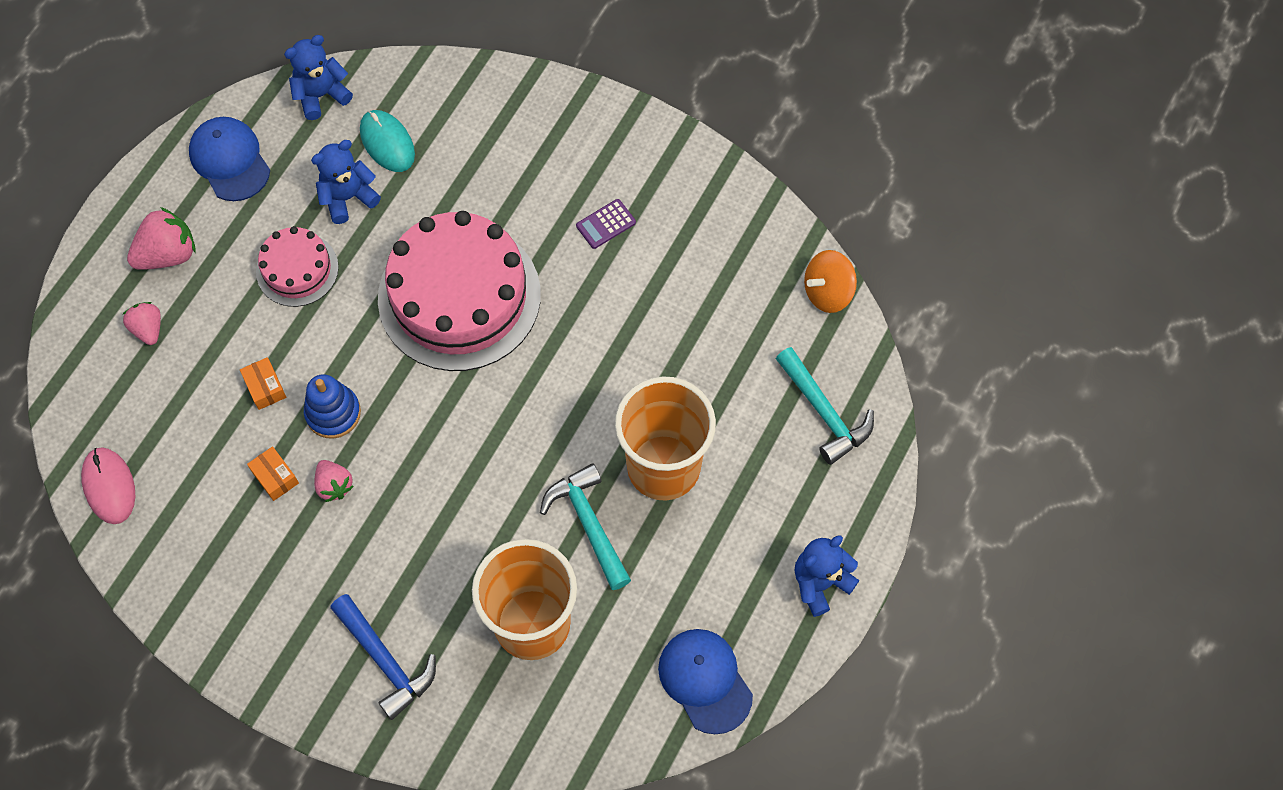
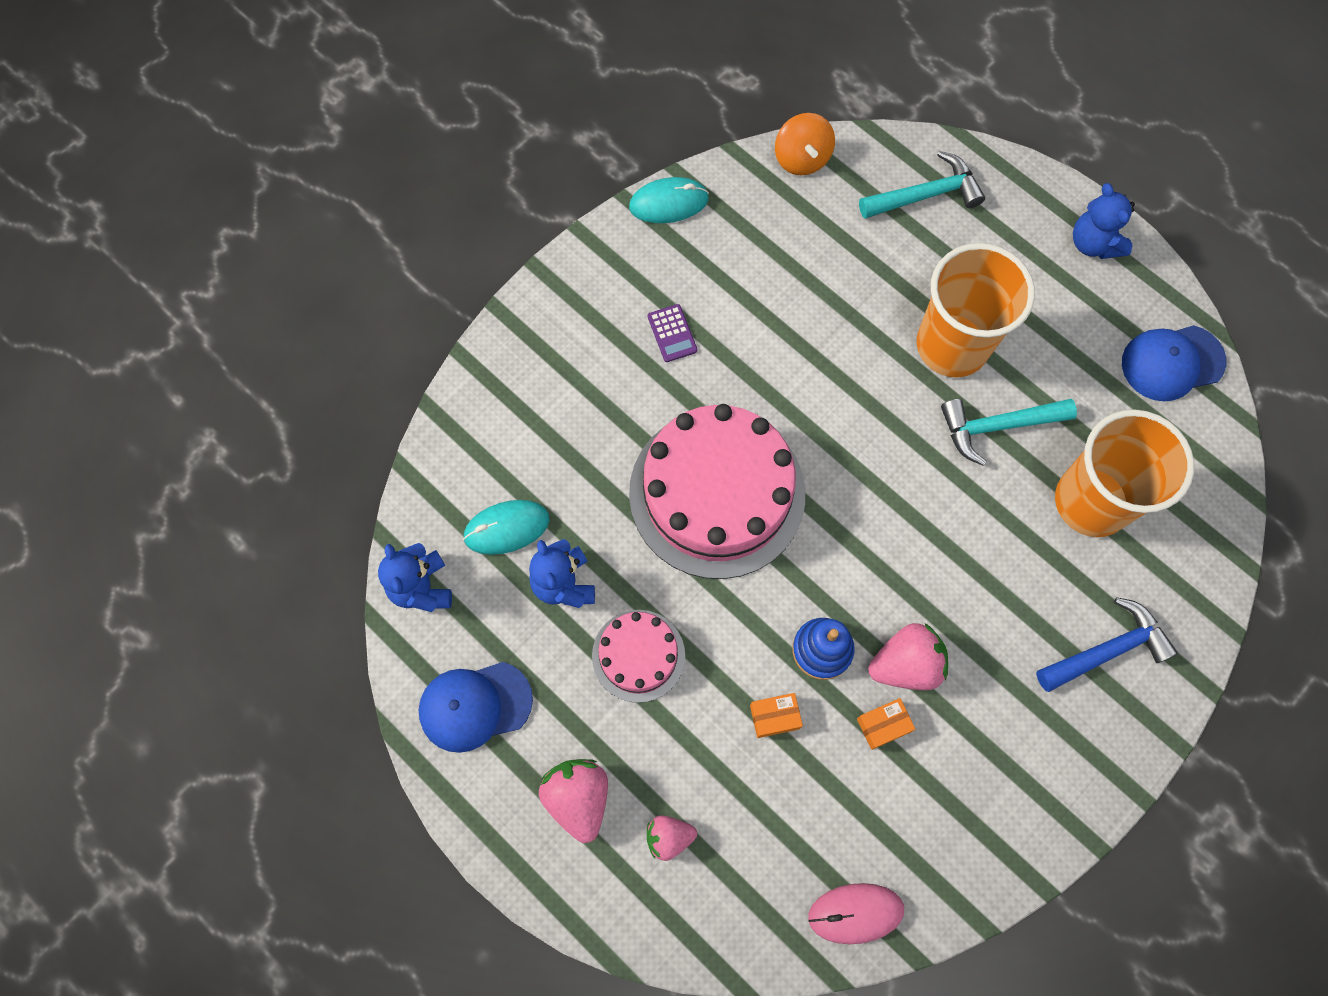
camera: 75 degrees left, 5 degrees up
(334, 485) = (906, 664): pink strawberry -> pink strawberry, size x1.60
(740, 189) = (668, 203): none -> turquoise mouse

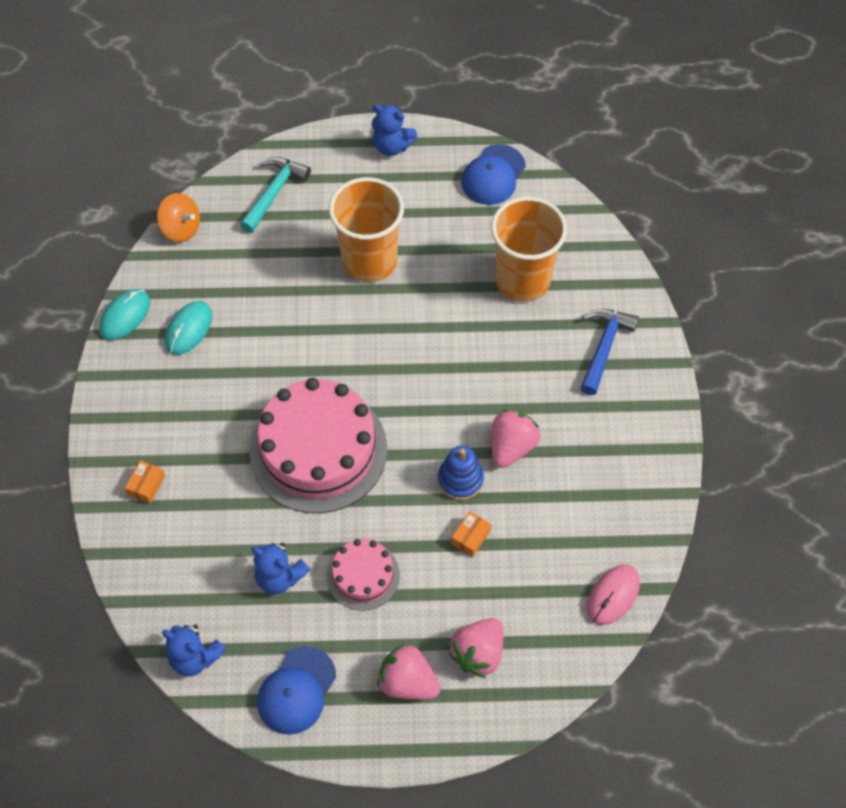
camera: 45 degrees left, 10 degrees down
(506, 528) = (213, 577): turquoise mouse -> turquoise mouse (189, 329)
(669, 837) = (478, 653): pink strawberry -> pink strawberry, size x1.60
(672, 333) = (202, 386): purple calculator -> none
(883, 725) = (531, 488): orange box -> orange box (146, 485)
(997, 426) = (436, 283): turquoise hammer -> none

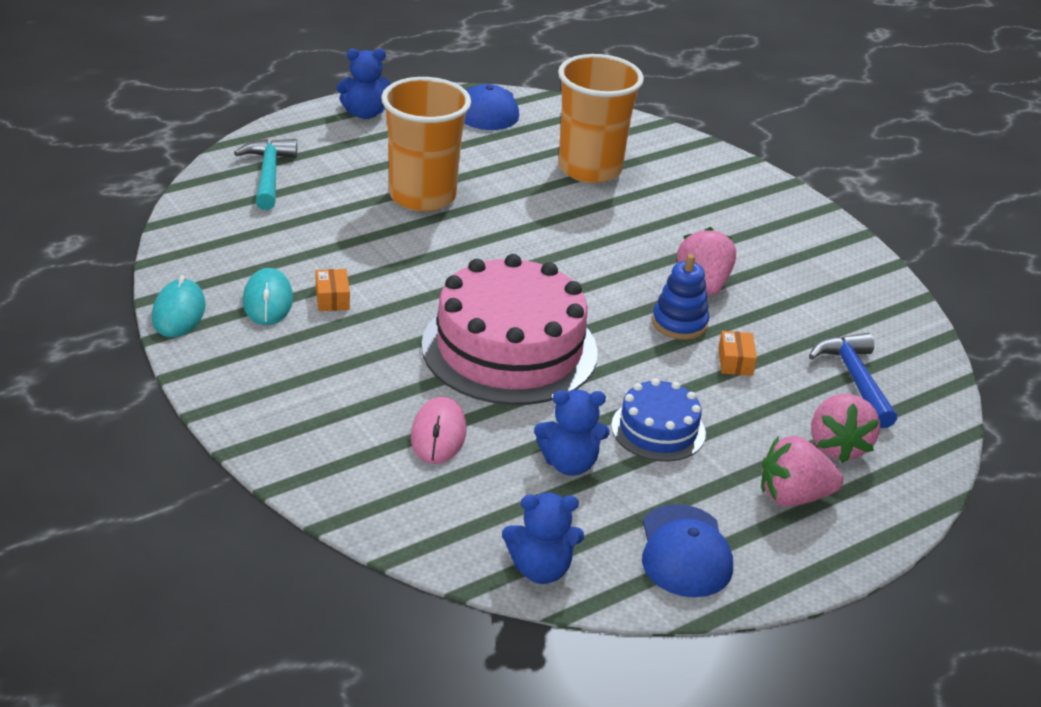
camera: 35 degrees left, 25 degrees down
(146, 485) = (337, 442): orange box -> orange box (332, 299)
(181, 228) = (184, 227): orange spinning top -> none
(363, 575) = (658, 429): pink cake -> blue cake
(604, 347) = (713, 191): blue hammer -> blue hammer (855, 379)
(613, 595) = (912, 356): pink mouse -> pink mouse (438, 434)

